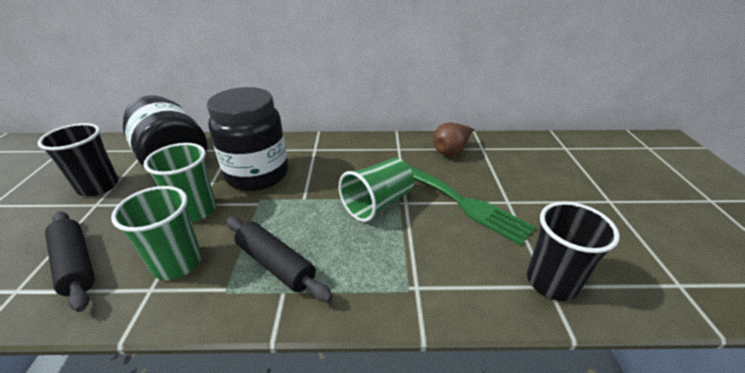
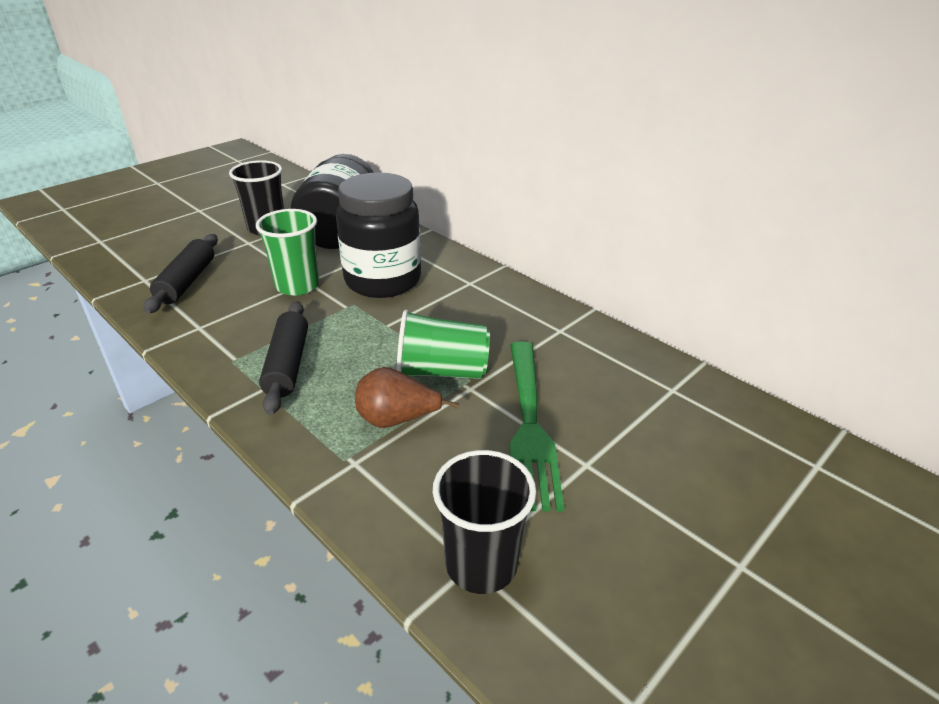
camera: 45 degrees right, 0 degrees up
(177, 263) = (235, 319): green cup -> none
(451, 151) = (621, 369): brown pear -> brown pear (397, 420)

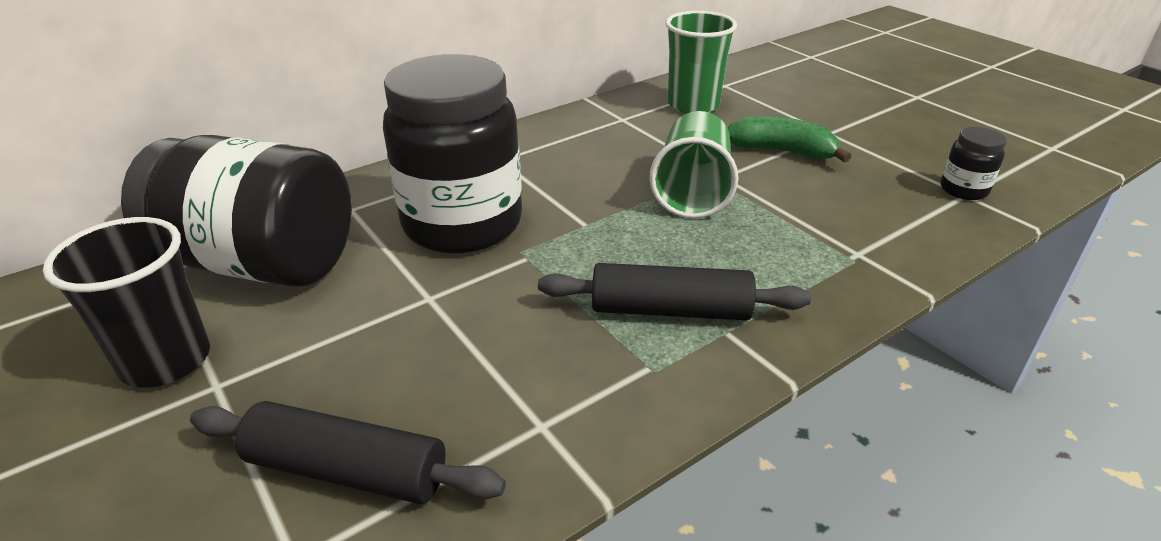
camera: 80 degrees left, 0 degrees up
(297, 285) = (439, 308): green cup -> green cup (693, 105)
(397, 420) = (782, 223): brown pear -> none
(481, 564) = (963, 190): black cup -> black jar
(529, 426) = (782, 151): green fork -> green banana

